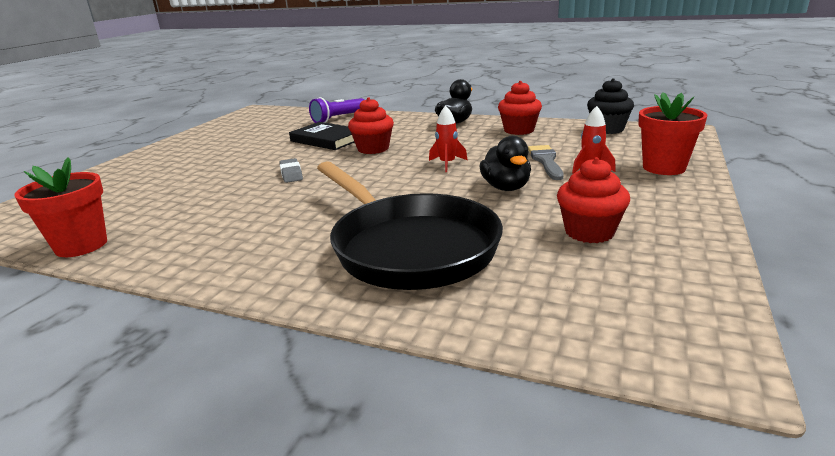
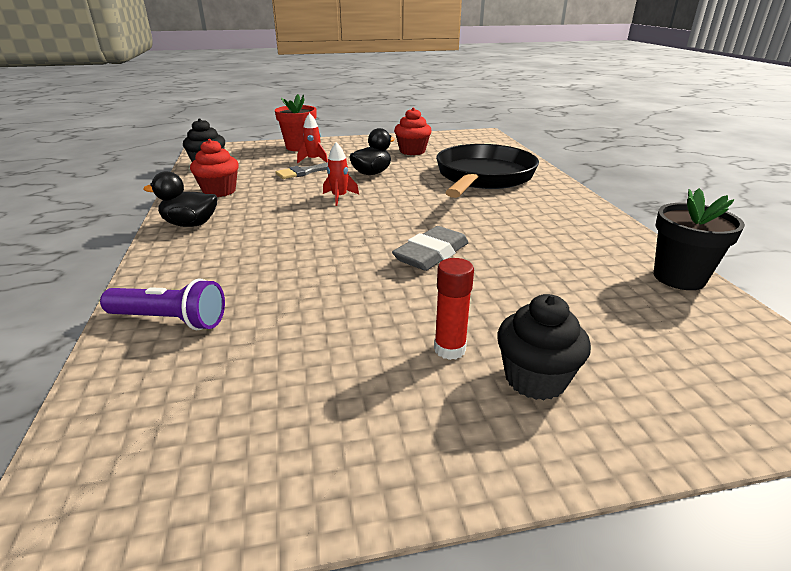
camera: 125 degrees left, 5 degrees up
(81, 245) = (679, 277): red flower pot -> black flower pot
(156, 167) = (535, 379): none -> black cupcake
(208, 158) = (449, 349): none -> red glue stick
(291, 174) = (431, 254): grey eraser -> grey eraser, size x1.61
(327, 140) = (300, 281): black book -> none
(373, 149) = (320, 239): red cupcake -> none

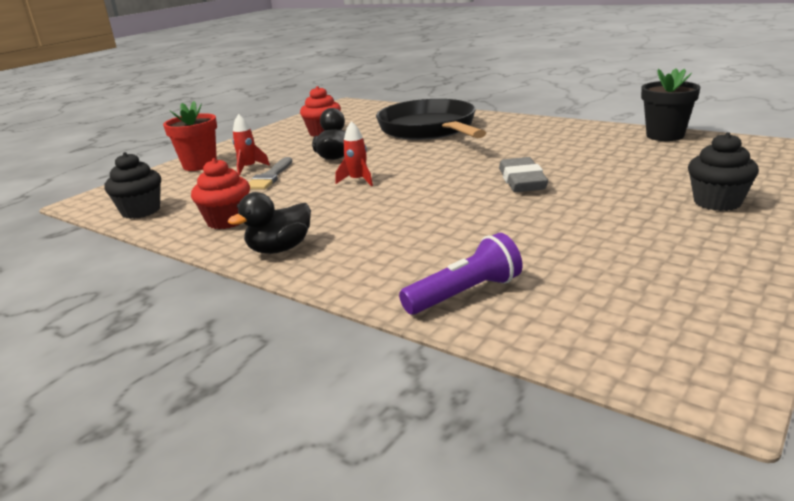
camera: 40 degrees left, 5 degrees down
(449, 349) = (655, 213): red glue stick -> none

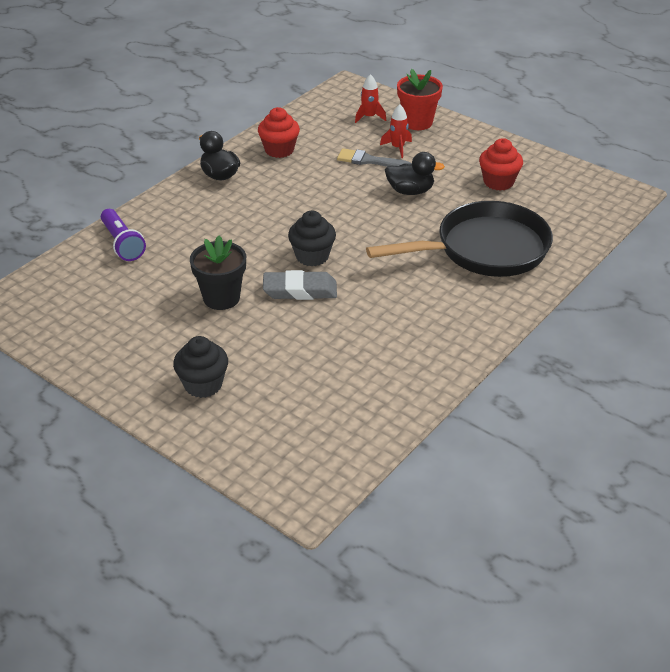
camera: 90 degrees right, 15 degrees up
(141, 211) = (316, 112): black cupcake -> black cupcake (312, 256)
(358, 180) = (339, 204): red rocket -> red rocket (369, 117)
(665, 135) = (398, 410): black flower pot -> black flower pot (221, 298)

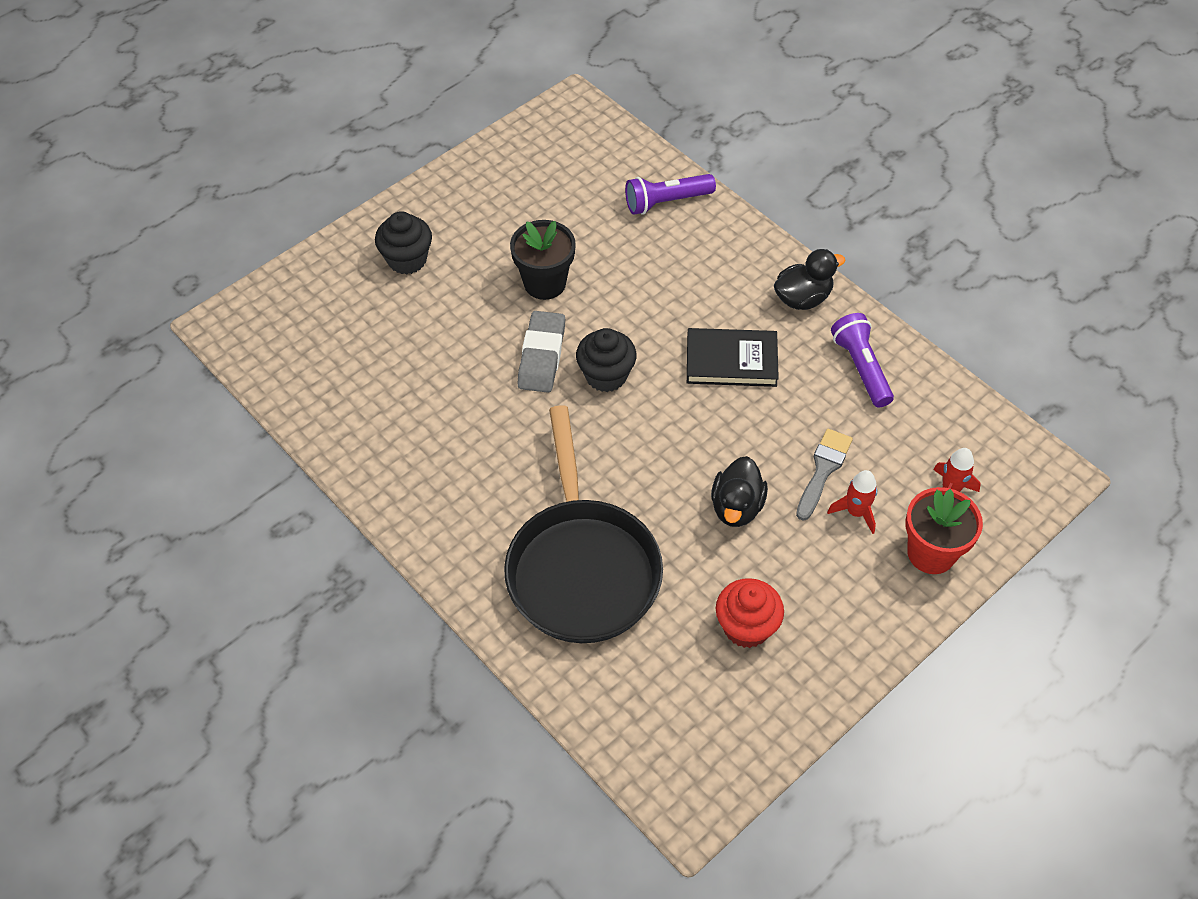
camera: 100 degrees right, 15 degrees up
(279, 150) = (861, 368): red cupcake -> purple flashlight
(285, 201) = (731, 361): none -> black book

